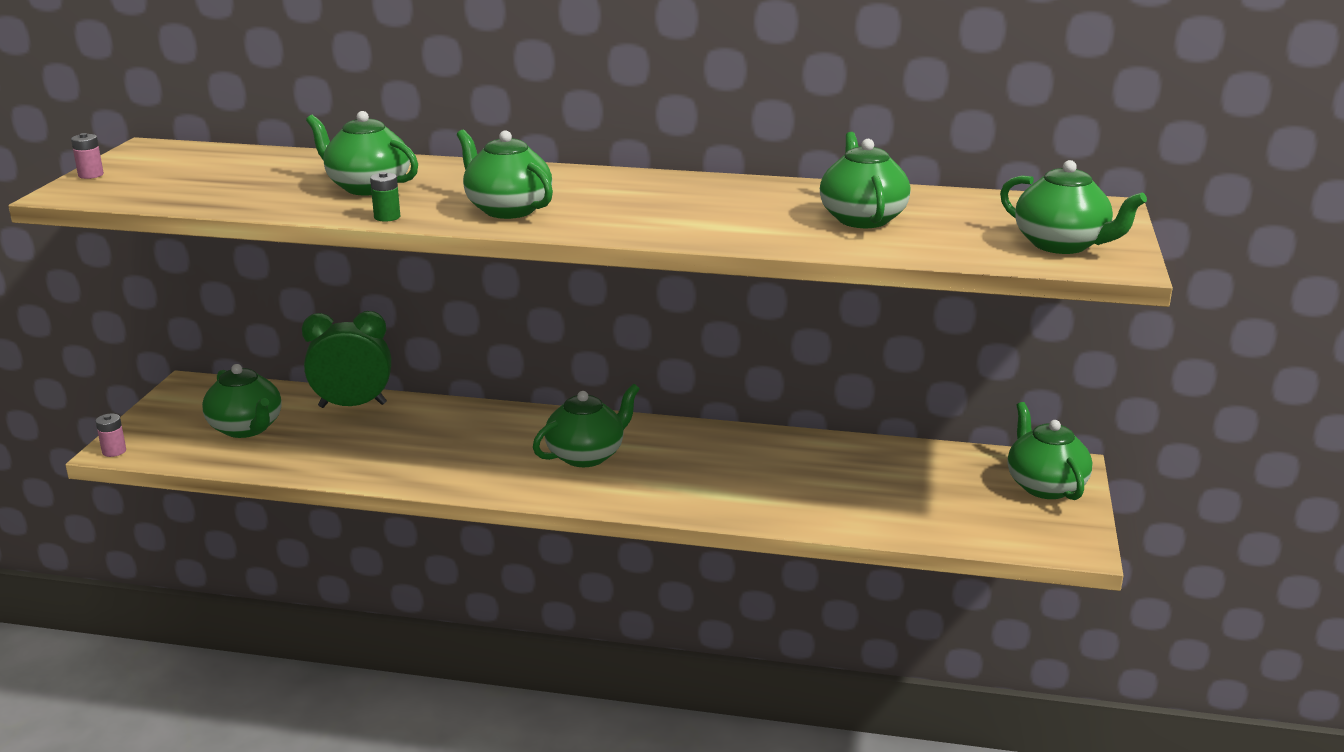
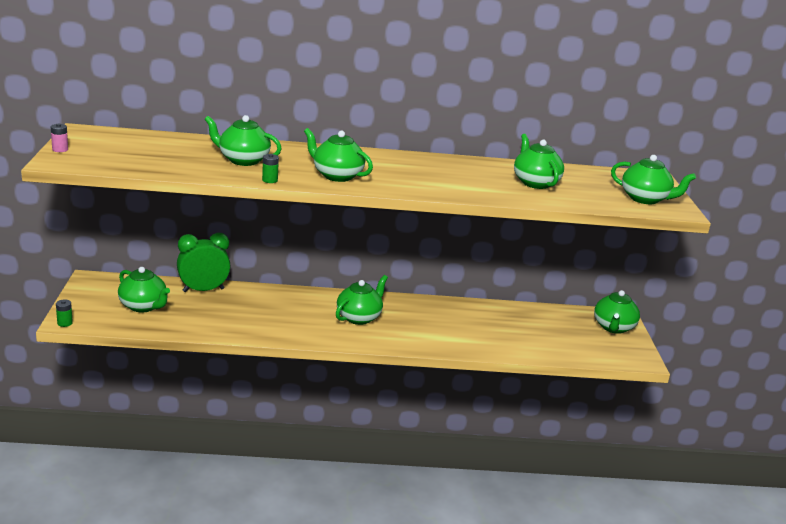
camera: 15 degrees left, 0 degrees up
(114, 451) = (65, 323): pink battery -> green battery
(1045, 486) = (613, 327): green teapot -> green teapot turned 135 degrees counterclockwise

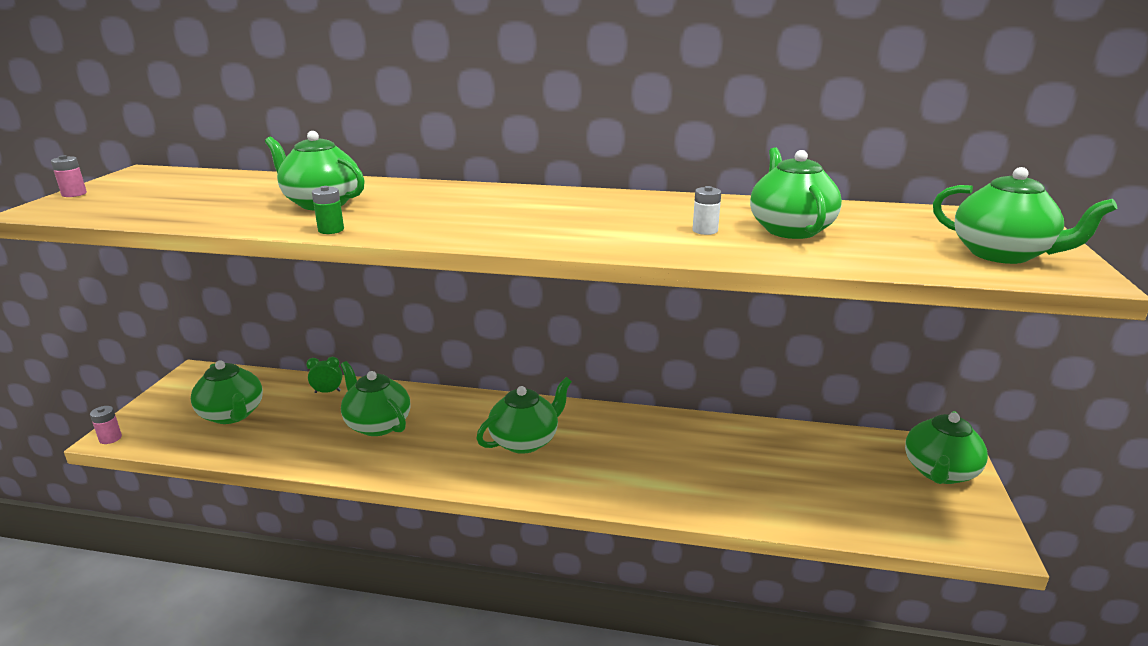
camera: 15 degrees right, 0 degrees up
(65, 323) = (110, 438): green battery -> pink battery
(203, 290) = (327, 392): green clock -> green clock, size x0.46
(337, 176) = (448, 222): green teapot -> green teapot (377, 424)
(489, 183) = (705, 230): none -> white battery

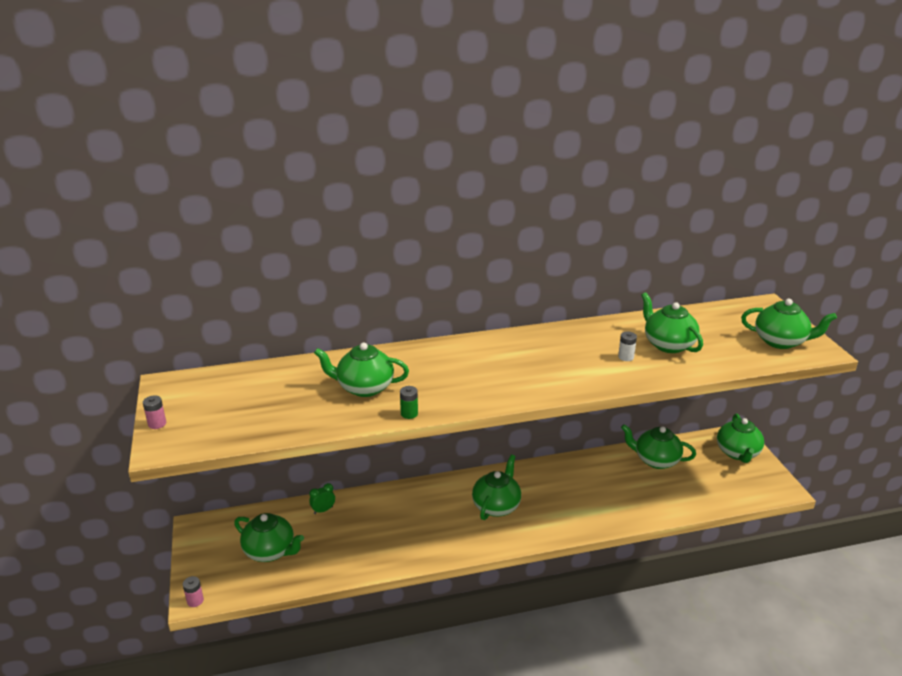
camera: 25 degrees left, 5 degrees up
(377, 424) = (387, 525): green teapot -> green teapot (656, 460)

